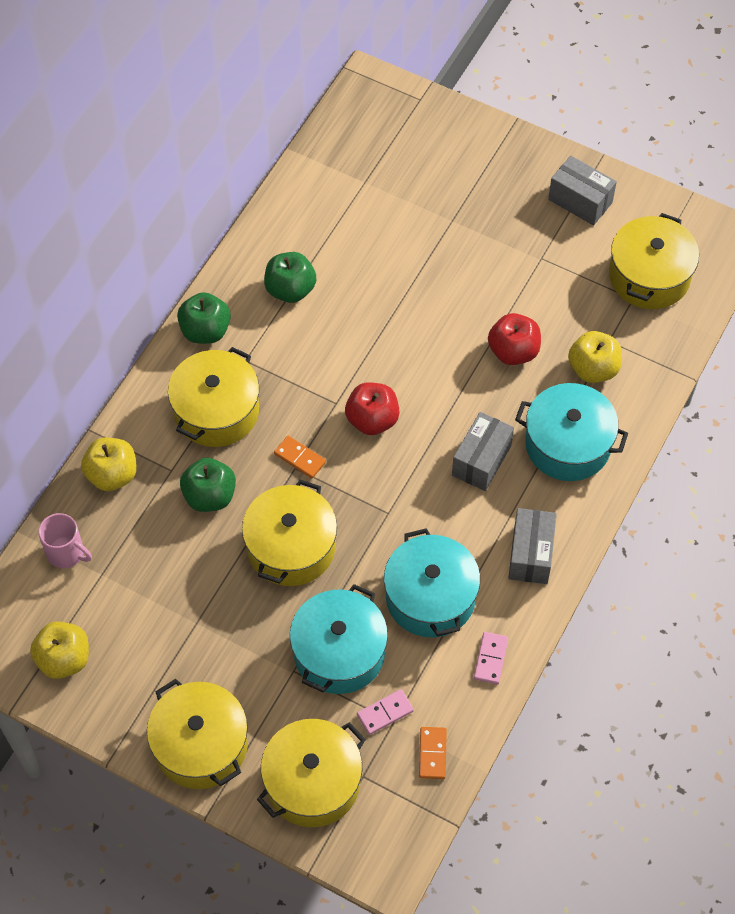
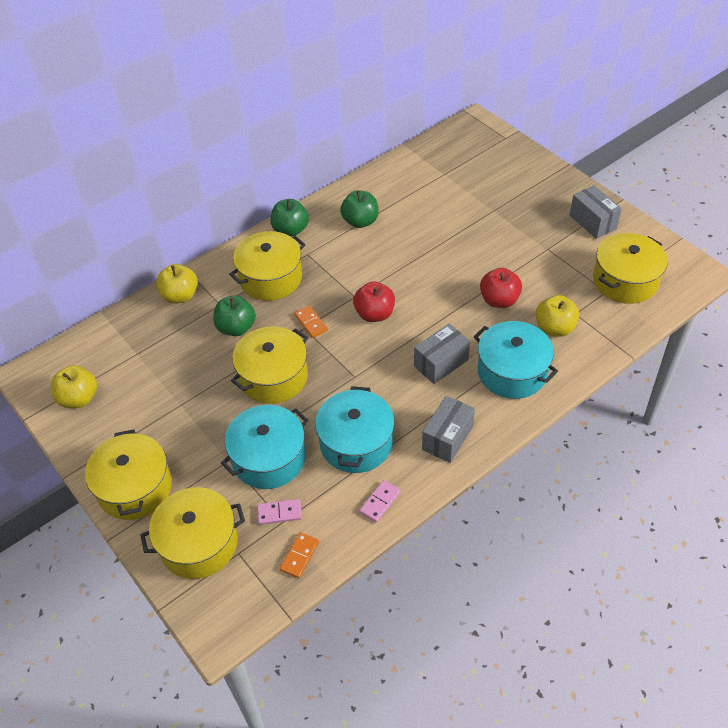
camera: 25 degrees right, 10 degrees down
(66, 553) = (122, 333): pink mug -> none

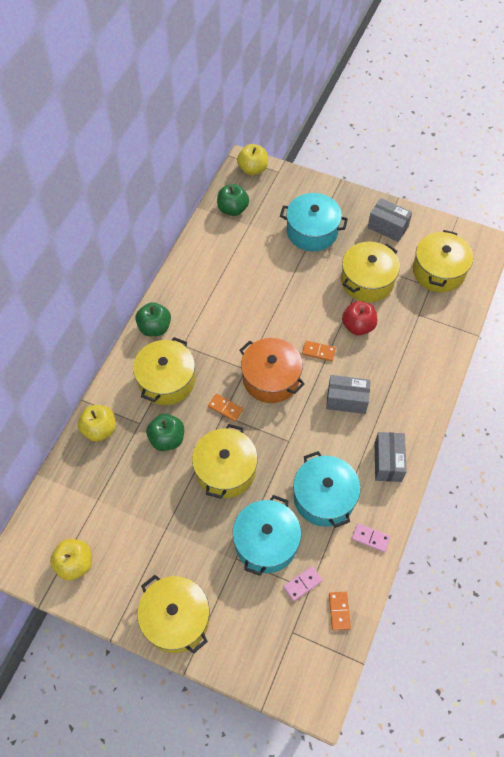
camera: 30 degrees left, 10 degrees up
(199, 544) = (257, 640): yellow pot -> yellow pot (367, 281)
(360, 221) = (208, 296): green apple -> green apple (233, 209)
(374, 314) = (271, 378): red apple -> orange pot
(380, 502) = (370, 538): pink domino -> pink domino turned 75 degrees counterclockwise
(440, 308) = (318, 352): none -> orange domino
(441, 363) = (346, 400): grey box -> grey box turned 75 degrees clockwise
(512, 372) = (402, 385): turquoise pot -> turquoise pot (312, 231)
(554, 328) = (411, 334): yellow apple -> yellow apple (253, 169)

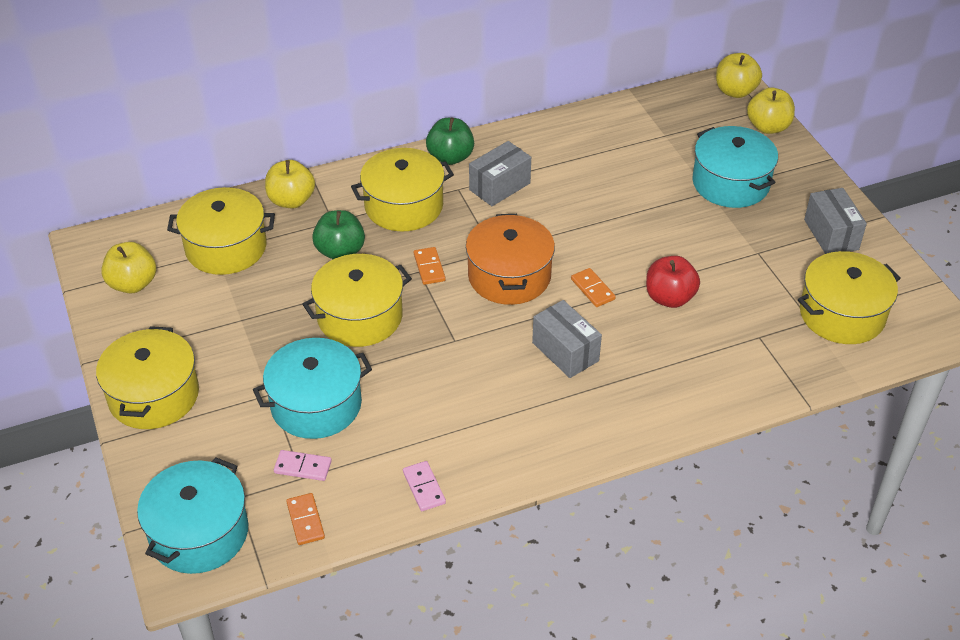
camera: 45 degrees right, 15 degrees down
(233, 209) = (665, 112): green apple -> none
(292, 181) = (768, 127): none -> yellow apple
(324, 497) = (424, 415): turquoise pot -> turquoise pot (199, 533)
(339, 611) = (305, 520): orange domino -> orange domino turned 60 degrees counterclockwise
(367, 281) = (737, 266): yellow pot -> yellow pot (226, 247)
(388, 462) = (536, 438): grey box -> grey box (499, 186)

